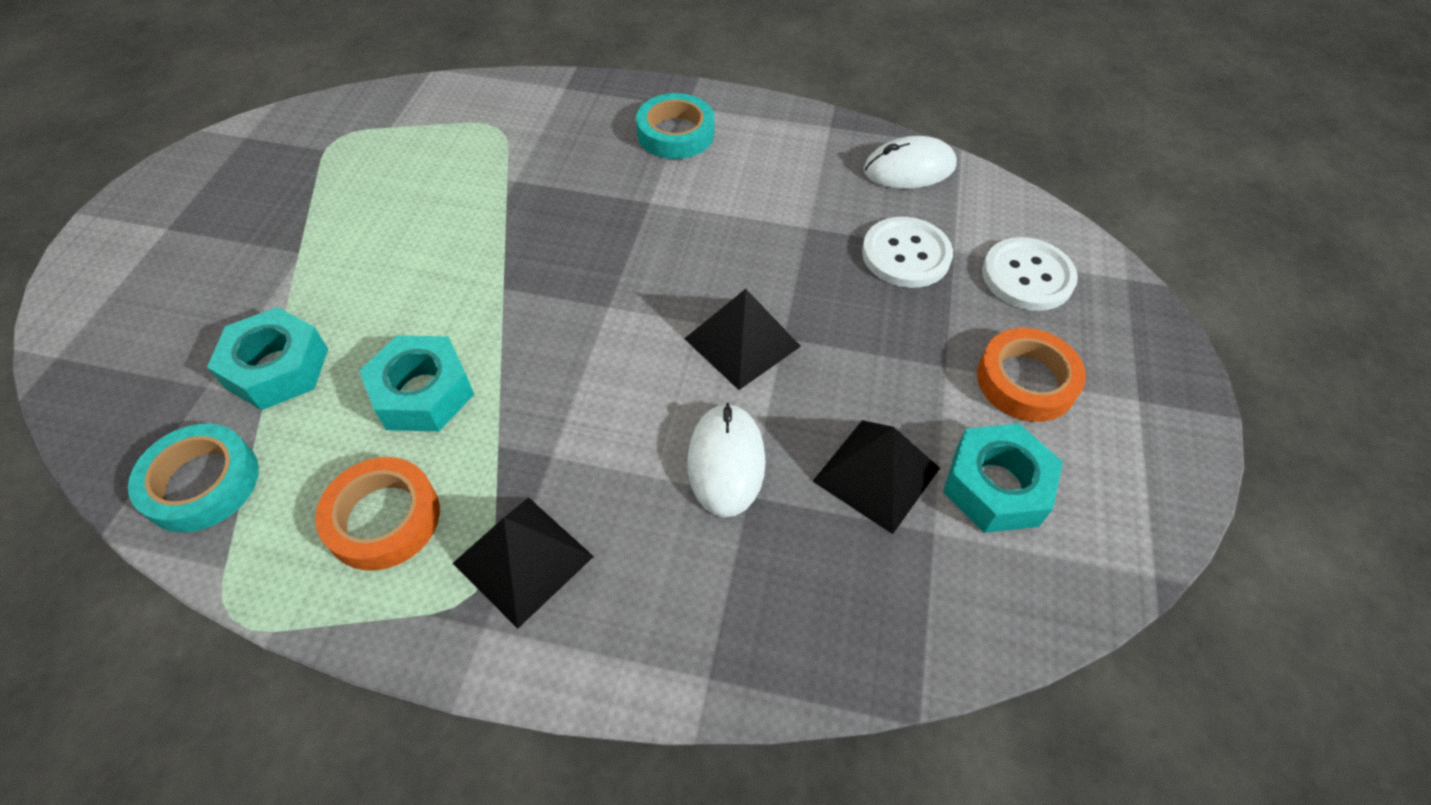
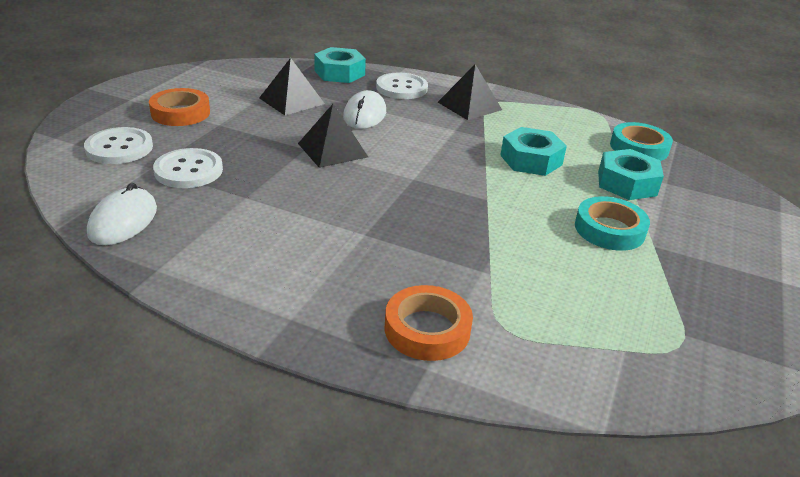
camera: 170 degrees left, 20 degrees down
(383, 518) = (538, 125): orange tape -> orange tape (427, 329)
(675, 133) = (317, 288): turquoise tape -> turquoise tape (609, 229)
(680, 601) = (401, 88): none -> white button
(909, 169) = (123, 221): white mouse -> white mouse turned 75 degrees counterclockwise
(996, 486) = (237, 90): turquoise nut -> turquoise nut (339, 73)

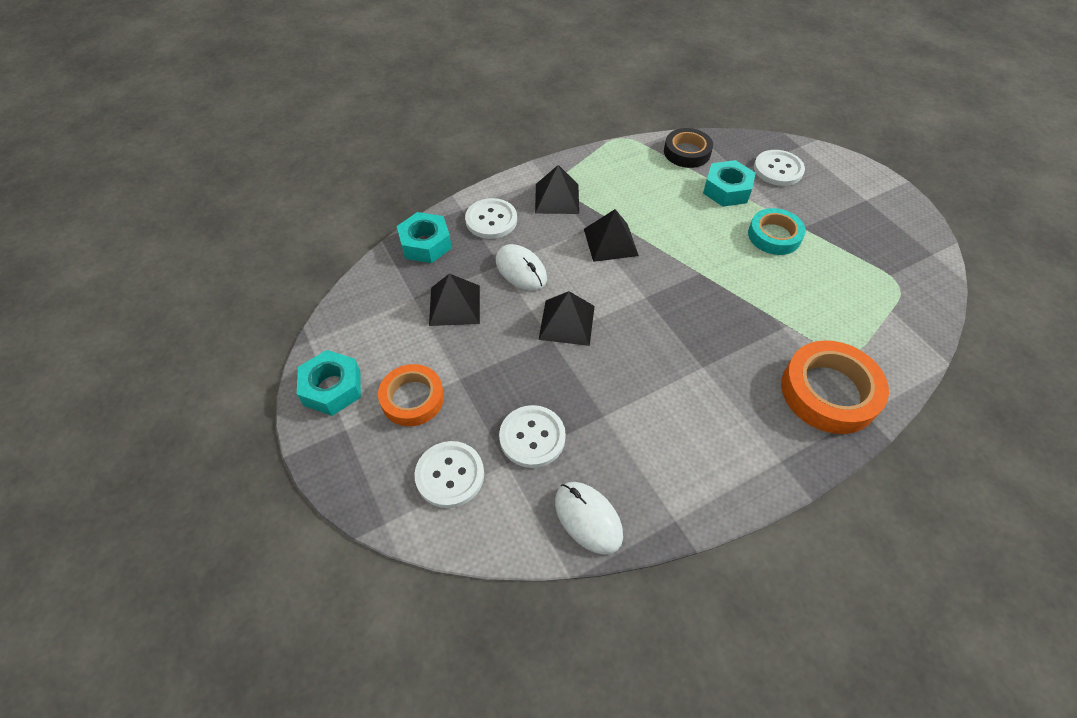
camera: 50 degrees left, 20 degrees up
(427, 329) = (829, 392): orange tape -> orange tape, size x1.51
(456, 143) = (610, 242): none -> black pyramid
(531, 160) = (664, 217): turquoise nut -> turquoise nut (332, 388)
(639, 148) = (687, 152): turquoise tape -> black tape
(715, 206) = (778, 169): none -> white button

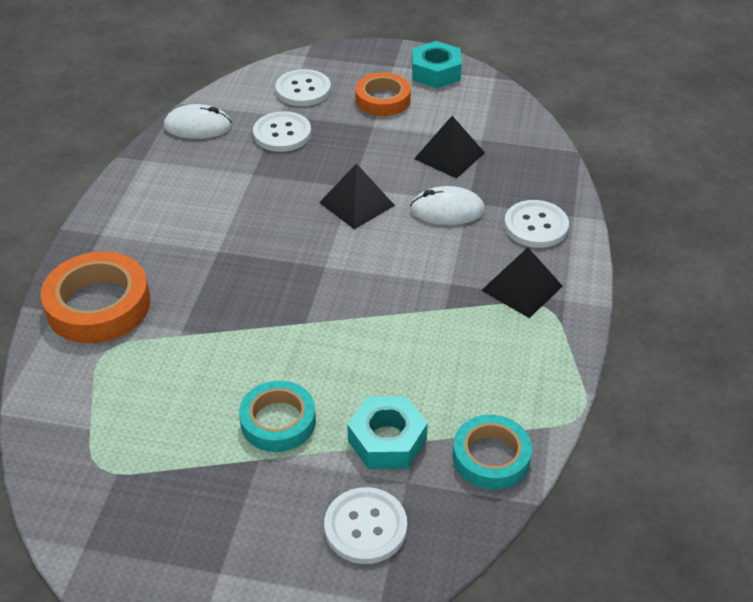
camera: 130 degrees right, 10 degrees down
(425, 244) = (545, 172): turquoise nut -> none
(610, 242) = (416, 287): black pyramid -> none
(687, 152) = (491, 457): black tape -> turquoise tape

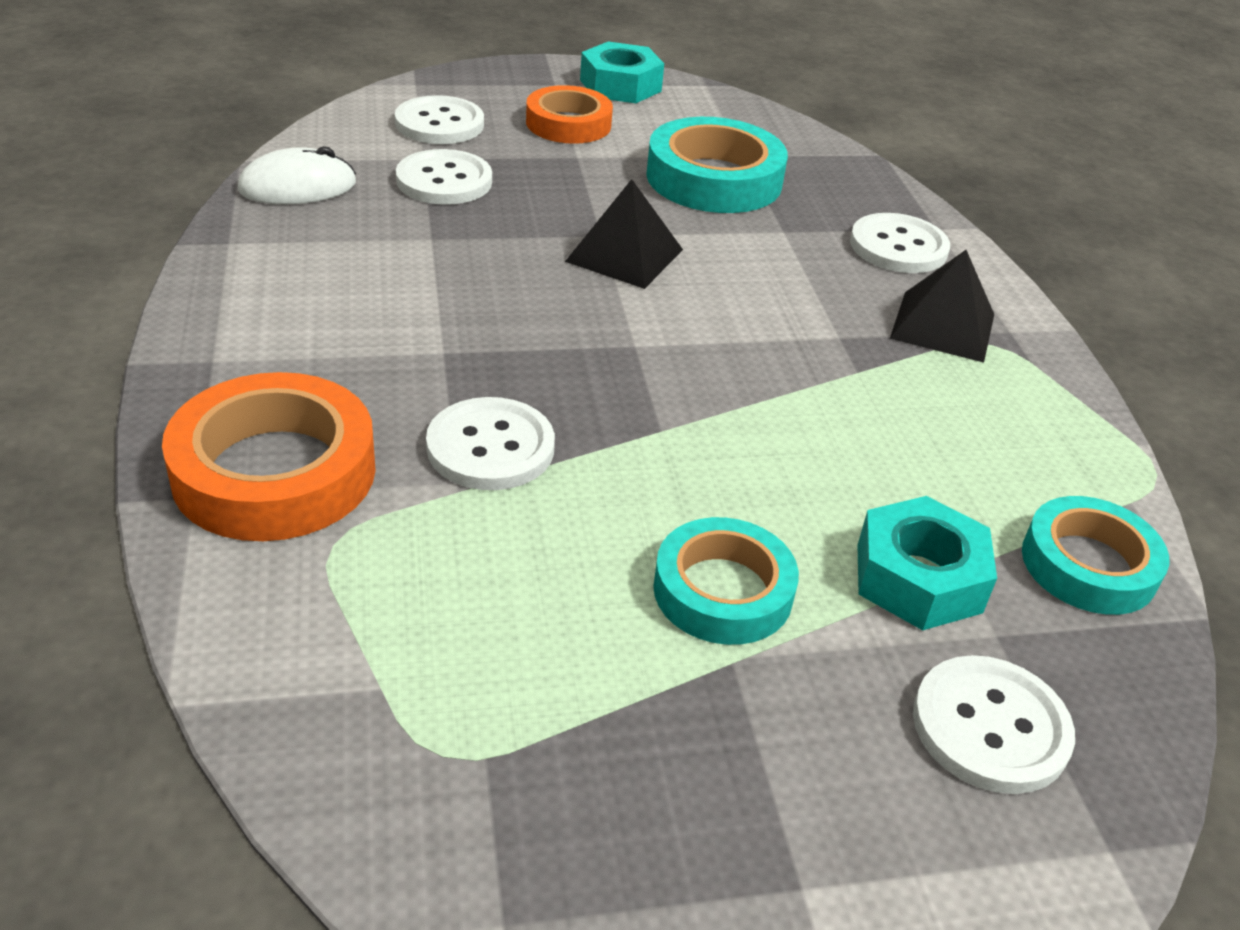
camera: 25 degrees left, 5 degrees down
(209, 314) = (490, 447): none -> white button
(447, 210) = (762, 245): white mouse -> none
(449, 155) = (714, 179): black pyramid -> turquoise tape

